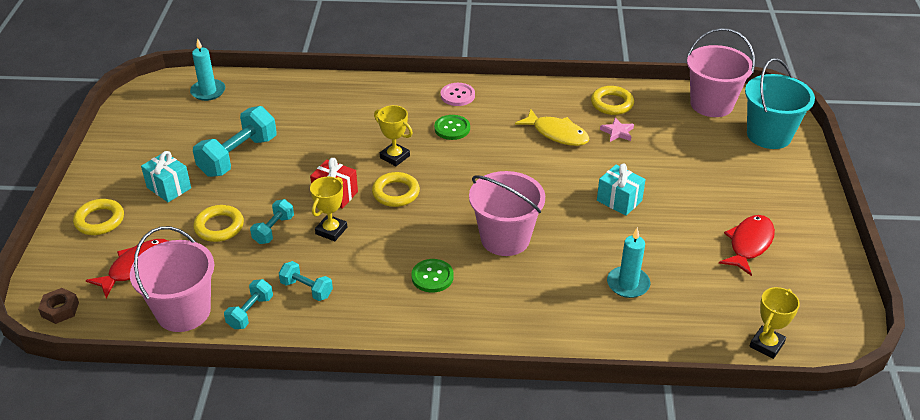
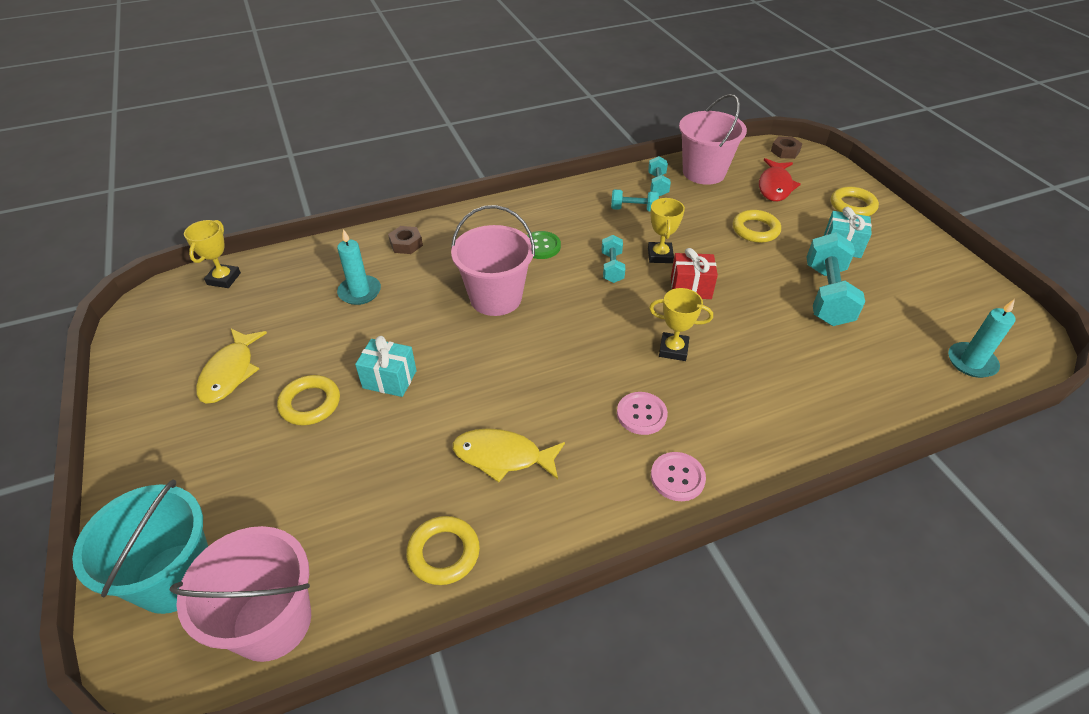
camera: 155 degrees right, 5 degrees up
(273, 230) = (709, 241): turquoise dumbbell -> turquoise dumbbell (612, 267)
(396, 193) = (635, 309): yellow ring -> yellow ring (310, 403)
(452, 128) = (641, 414): green button -> pink button
(566, 326) = (406, 244): none -> brown nut
(617, 132) = (419, 492): pink star -> none
(749, 244) = (230, 372): red fish -> yellow fish

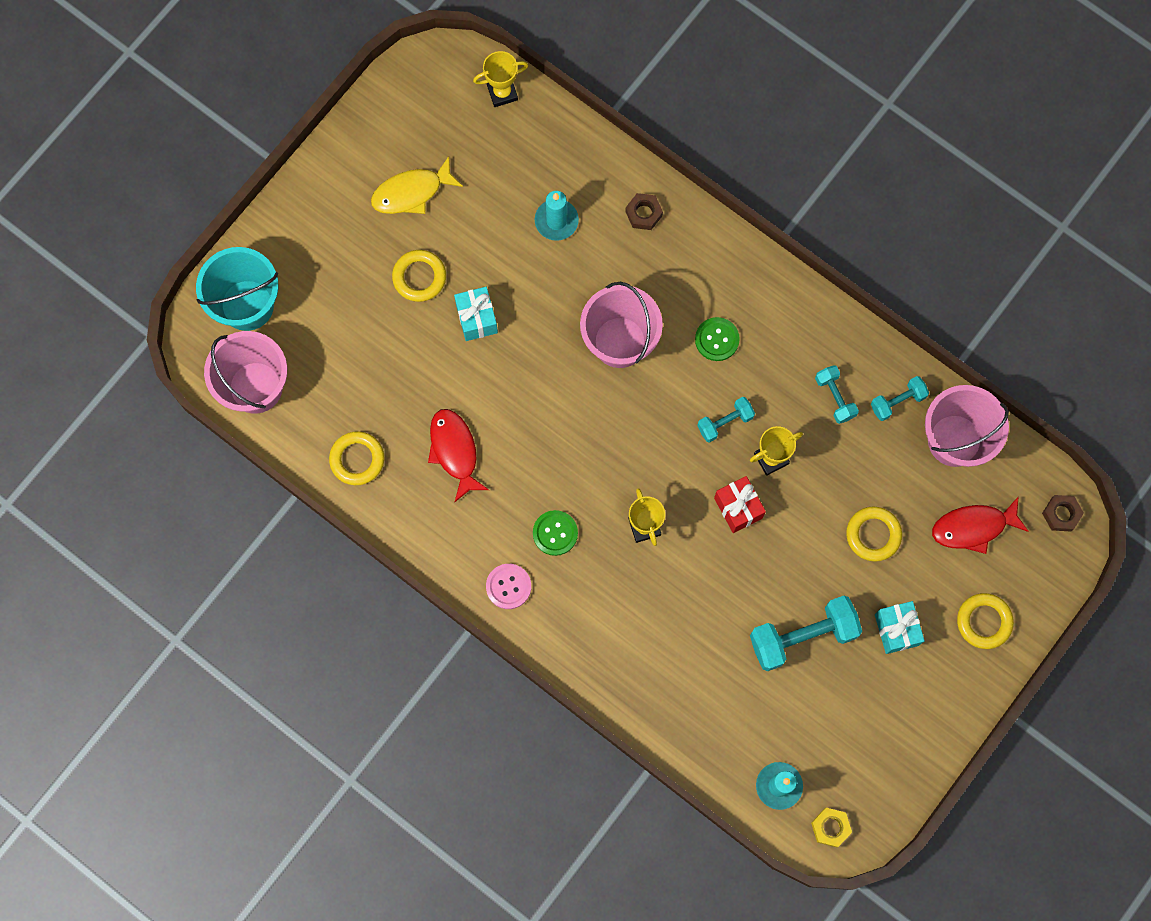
camera: 60 degrees right, 30 degrees up
(502, 456) = (454, 451): yellow fish -> red fish
(641, 414) = (555, 533): pink button -> green button
(1021, 345) = (830, 827): none -> yellow nut

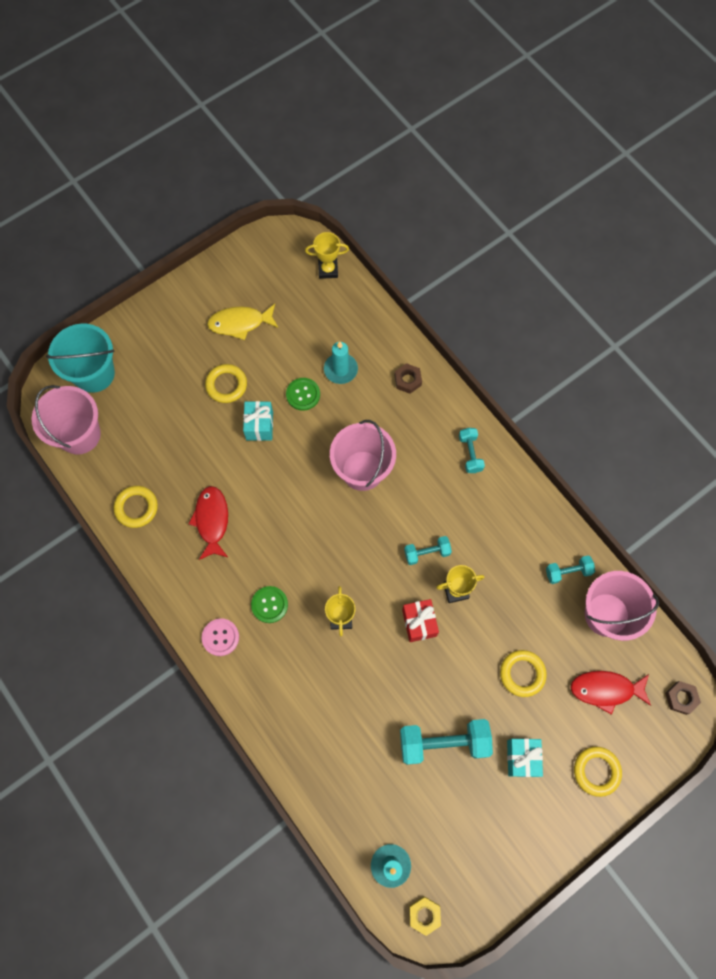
camera: 15 degrees right, 5 degrees down
(717, 339) = (437, 487): green button -> green button (303, 394)
(835, 397) = (518, 556): turquoise dumbbell -> turquoise dumbbell (470, 454)

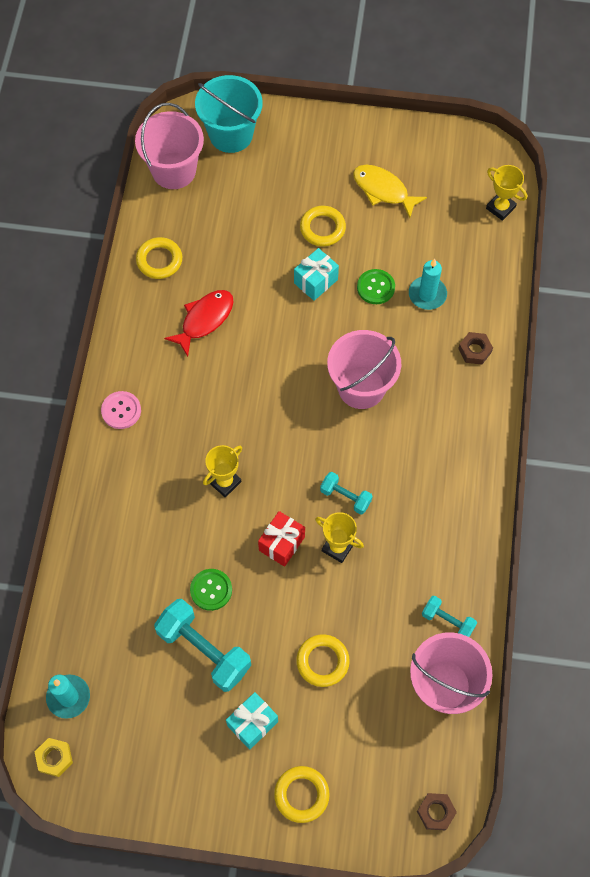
camera: 45 degrees right, 5 degrees down
(269, 605) = (182, 421): green button -> green button (211, 590)
(470, 454) = (465, 454): turquoise dumbbell -> none
(605, 689) = (378, 742): red fish -> none

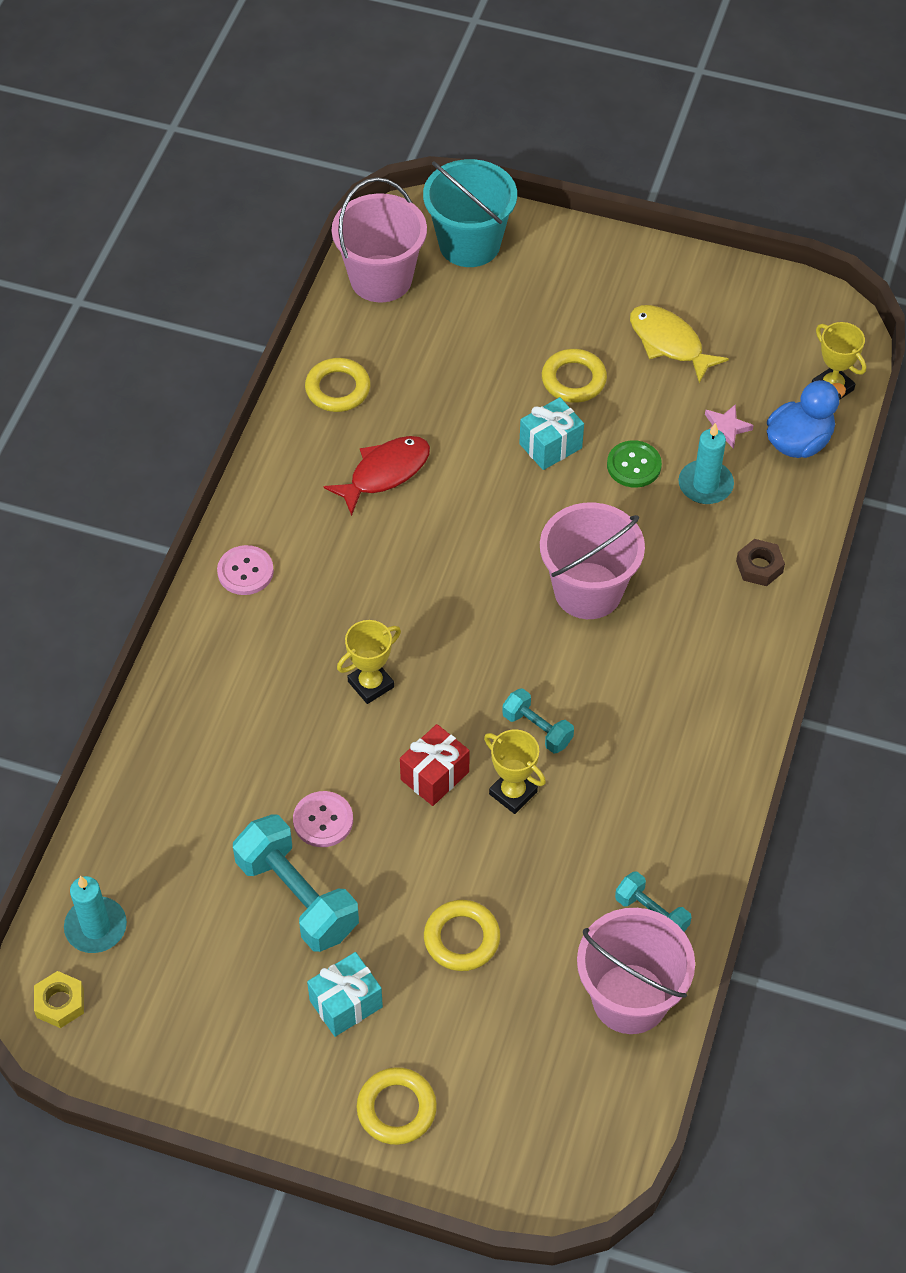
camera: 10 degrees right, 10 degrees down
(211, 590) = (323, 820): green button -> pink button
(433, 249) = (725, 428): none -> pink star
(436, 812) = (585, 1164): brown nut -> none
(485, 252) = (799, 442): none -> blue duck

